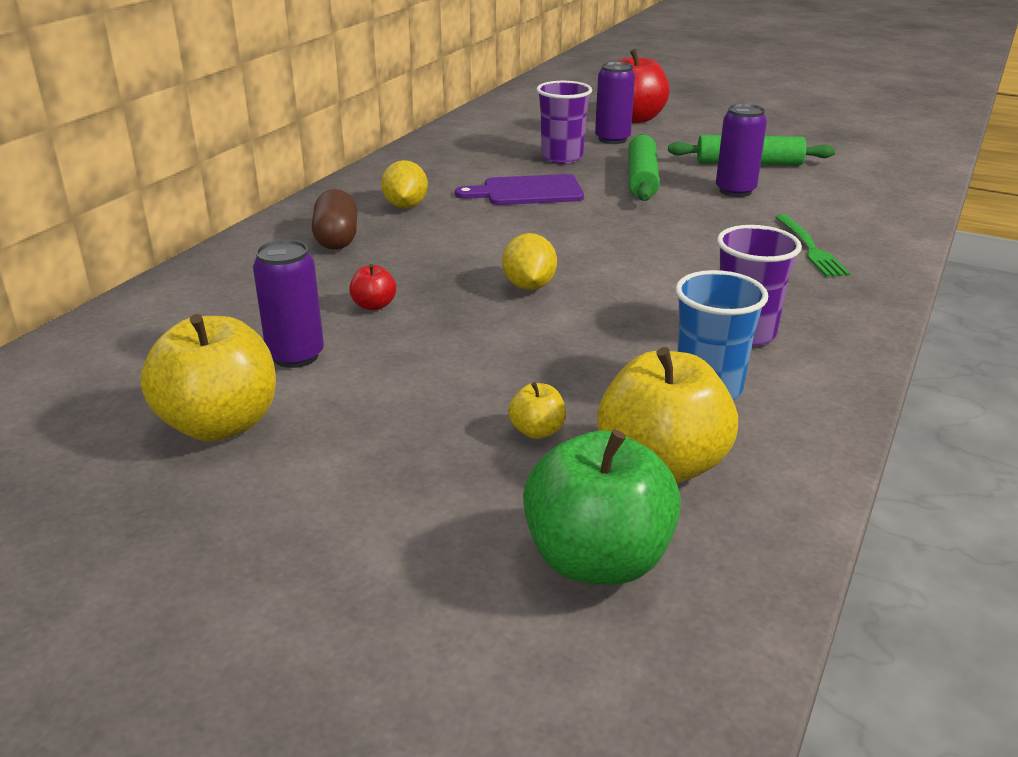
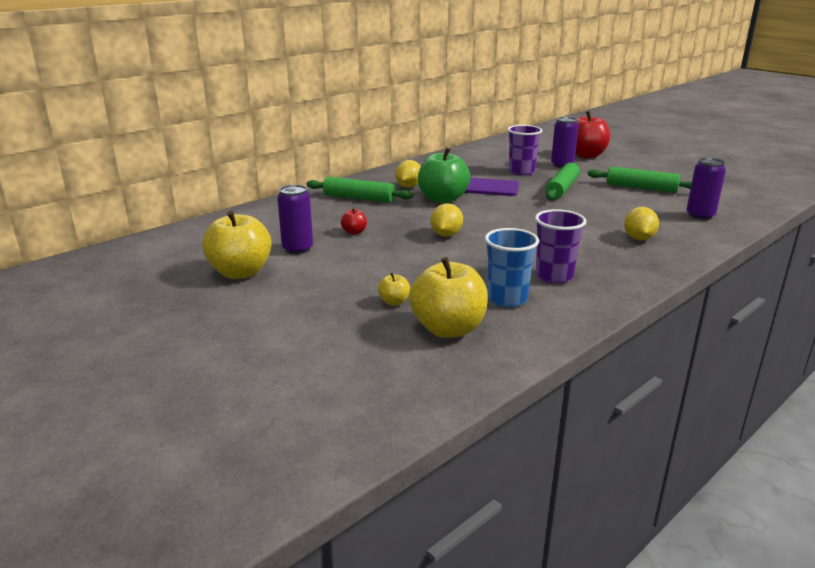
camera: 20 degrees right, 5 degrees down
(337, 239) = (359, 198): brown capsule -> green rolling pin
(597, 559) = (379, 362): green apple -> green apple (442, 199)
(735, 191) = (617, 202): purple can -> purple can (700, 216)
(810, 248) = (638, 238): green fork -> yellow lemon

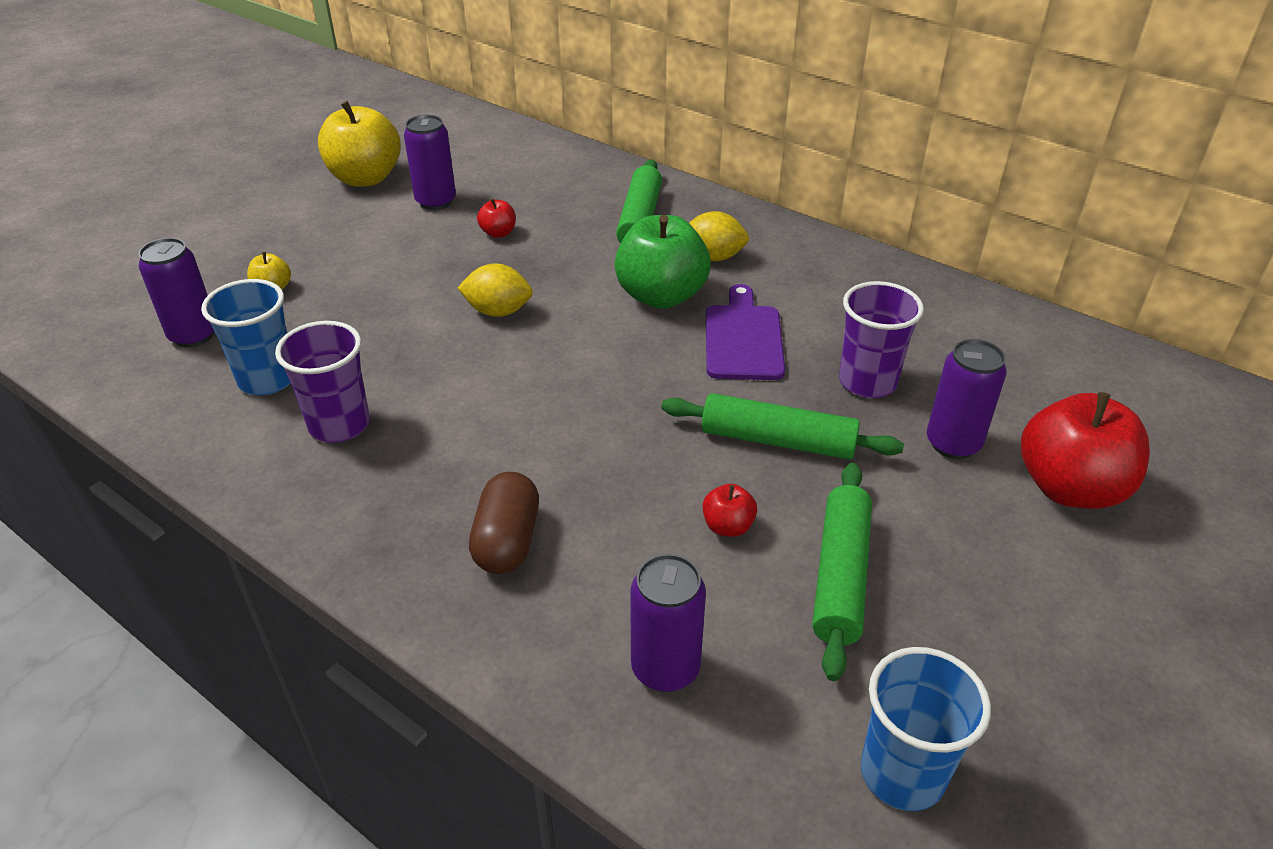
camera: 80 degrees right, 15 degrees up
(448, 329) = (193, 335): yellow apple -> purple can
(618, 201) = (728, 526): none -> red apple
(638, 238) = (507, 541): yellow lemon -> brown capsule
(728, 190) = (902, 773): none -> blue cup

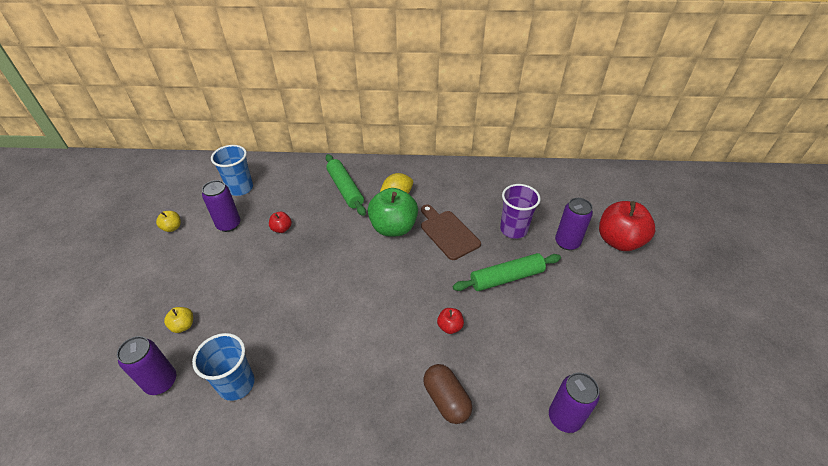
camera: 35 degrees left, 5 degrees up
(339, 425) = (304, 387): purple cup -> none
(365, 178) = (172, 228): yellow apple -> yellow apple, size x0.45
(498, 311) = (324, 275): yellow lemon -> none
(728, 526) = (525, 332): red apple -> red apple (450, 326)
(743, 339) = (448, 233): purple cutting board -> brown cutting board
(840, 576) = (584, 329): green rolling pin -> none
(902, 773) = (677, 403): blue cup -> blue cup (240, 188)

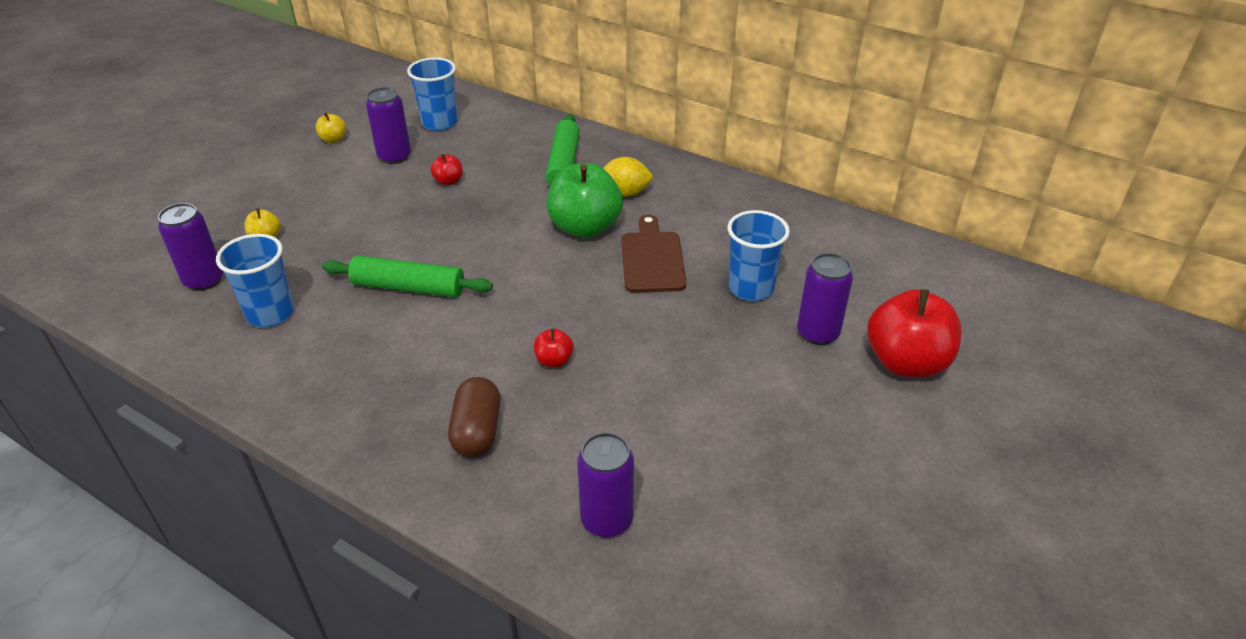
camera: 30 degrees right, 5 degrees down
(506, 278) = (683, 339): green rolling pin -> green rolling pin (408, 287)
(513, 229) = (751, 288): purple cup -> blue cup

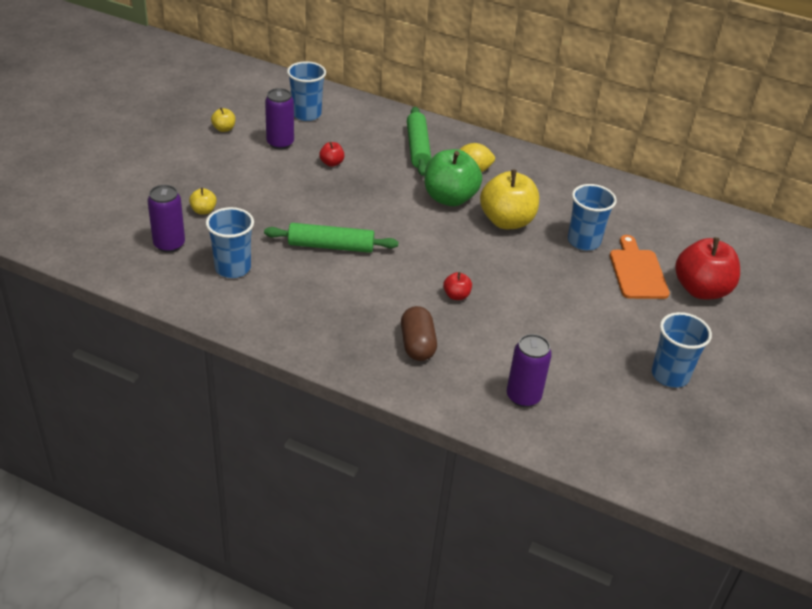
camera: 10 degrees left, 0 degrees up
(652, 259) = (506, 221): brown cutting board -> yellow apple
(817, 333) = (637, 272): purple can -> orange cutting board
(837, 494) = (670, 375): none -> blue cup

